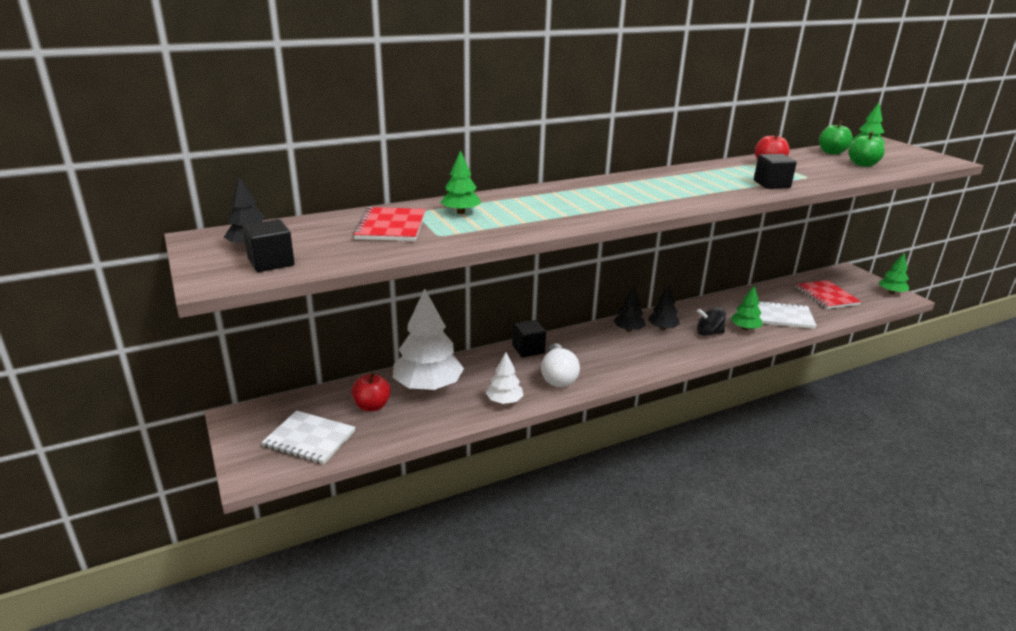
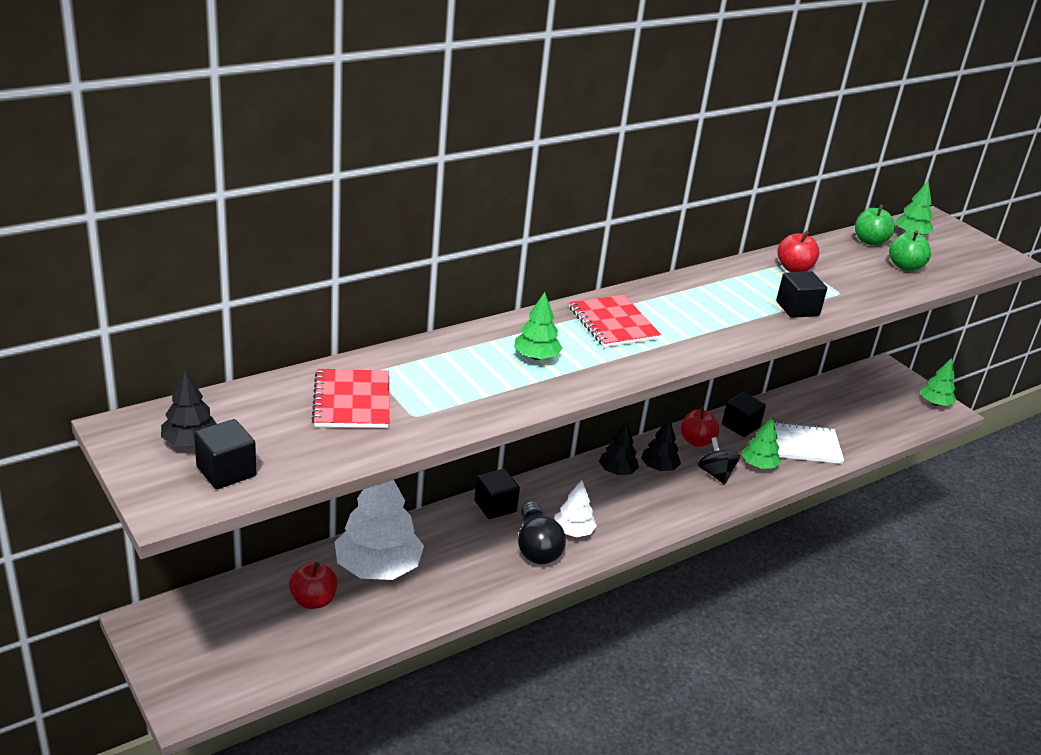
camera: 10 degrees left, 5 degrees up
(309, 439) = (246, 652): white notebook -> none
(461, 212) = (431, 371): green tree -> green tree (536, 357)
(504, 401) = (476, 586): white tree -> white tree (573, 531)
(558, 376) = (536, 547): white light bulb -> black light bulb
(694, 312) = (696, 441): none -> red apple
(709, 333) = (715, 474): black spinning top -> black spinning top turned 75 degrees clockwise
(730, 304) = (740, 426): none -> black cube
(826, 296) = (857, 410): red notebook -> red notebook (613, 323)

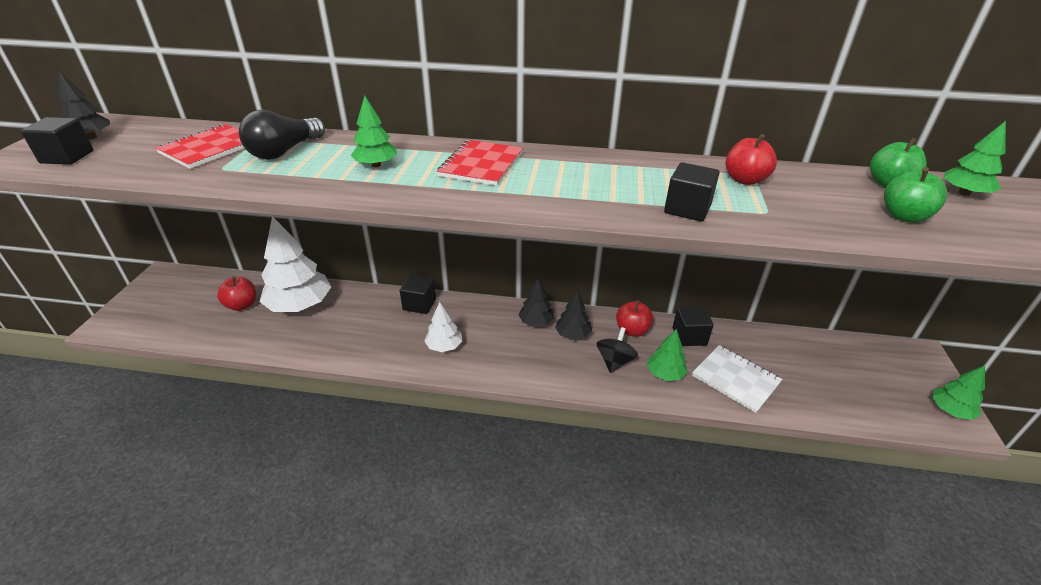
camera: 45 degrees right, 5 degrees up
(536, 547) = (405, 343): black light bulb -> black light bulb (284, 151)

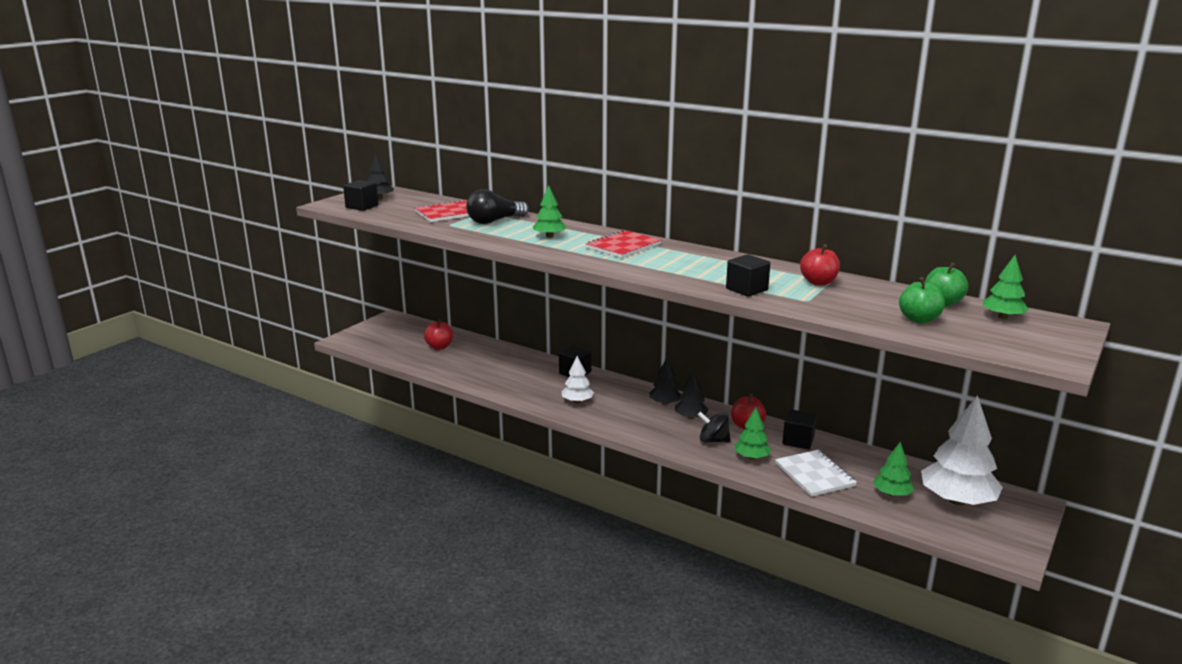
camera: 25 degrees right, 15 degrees down
(300, 305) = (482, 355): white tree -> white tree (957, 500)
(615, 361) = (713, 440): black spinning top -> black spinning top turned 120 degrees counterclockwise
(950, 410) = (1012, 541): green tree -> green tree (892, 494)

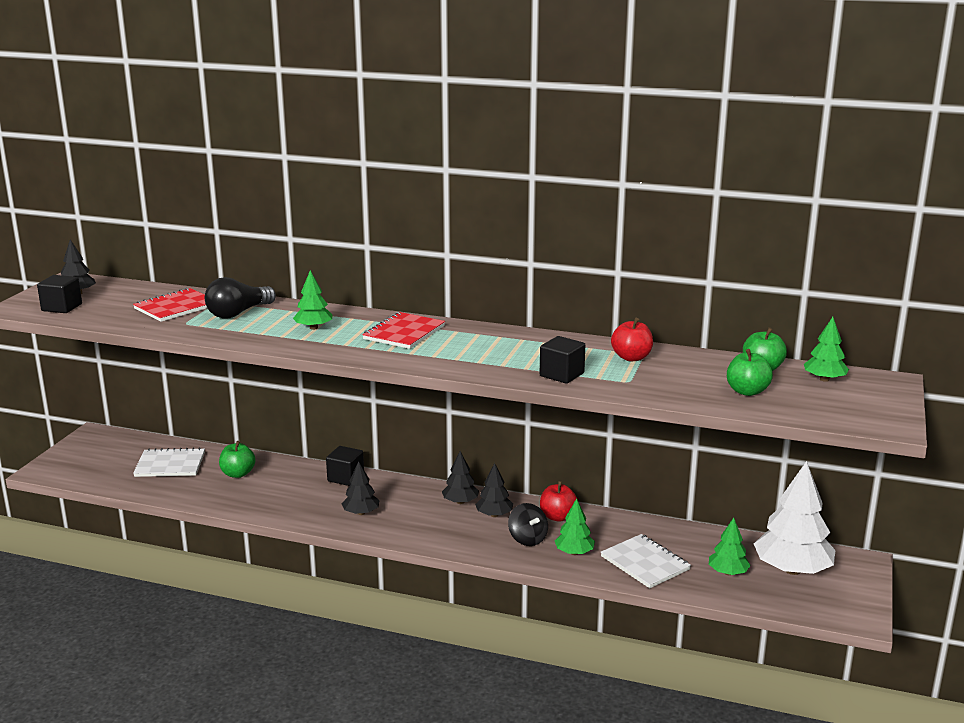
camera: 15 degrees left, 0 degrees up
(439, 347) = (170, 465): red apple -> white notebook
(489, 359) = (238, 474): none -> green apple
(577, 401) = (361, 513): white tree -> black tree
(713, 440) = (527, 539): black spinning top -> black spinning top turned 120 degrees counterclockwise
(798, 441) = (616, 526): black cube -> none

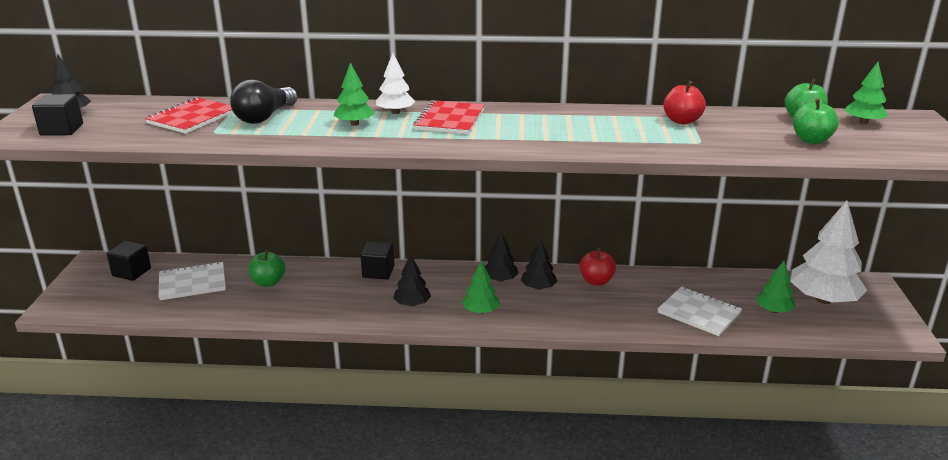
camera: 15 degrees left, 5 degrees up
(359, 320) = (395, 112): none -> white tree
(527, 539) = (582, 306): black spinning top -> none
(561, 375) = (634, 143): black cube -> black cube (131, 272)
(574, 552) = (632, 313): green tree -> green tree (481, 311)

